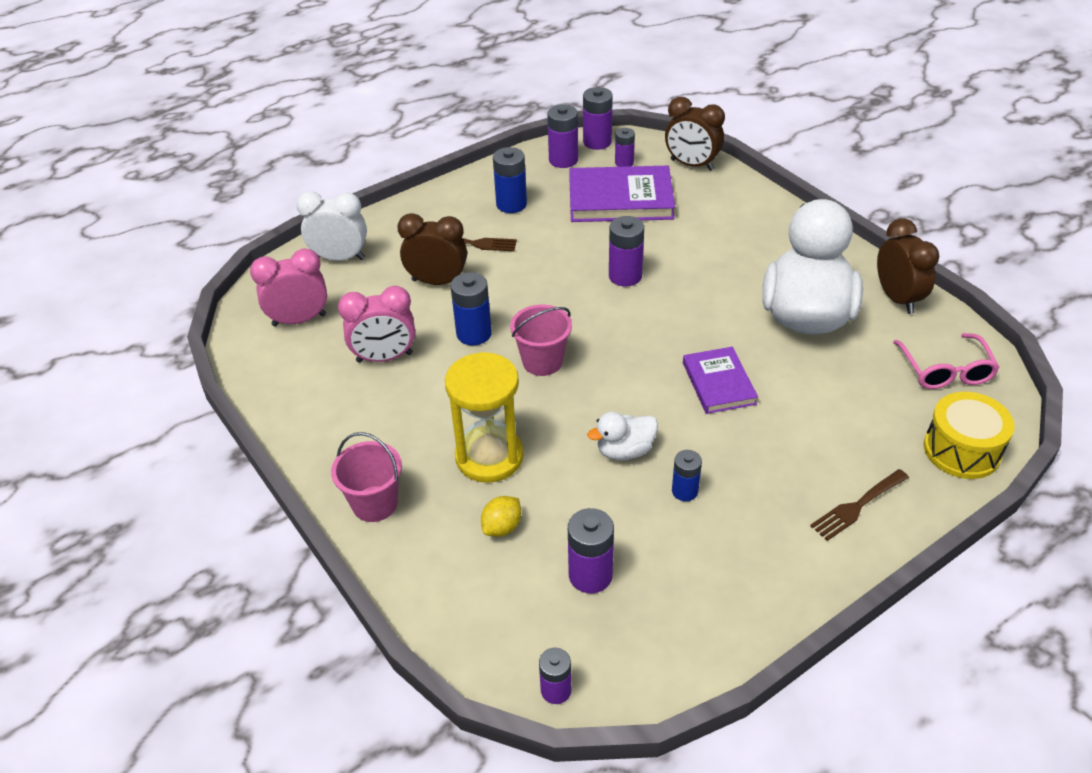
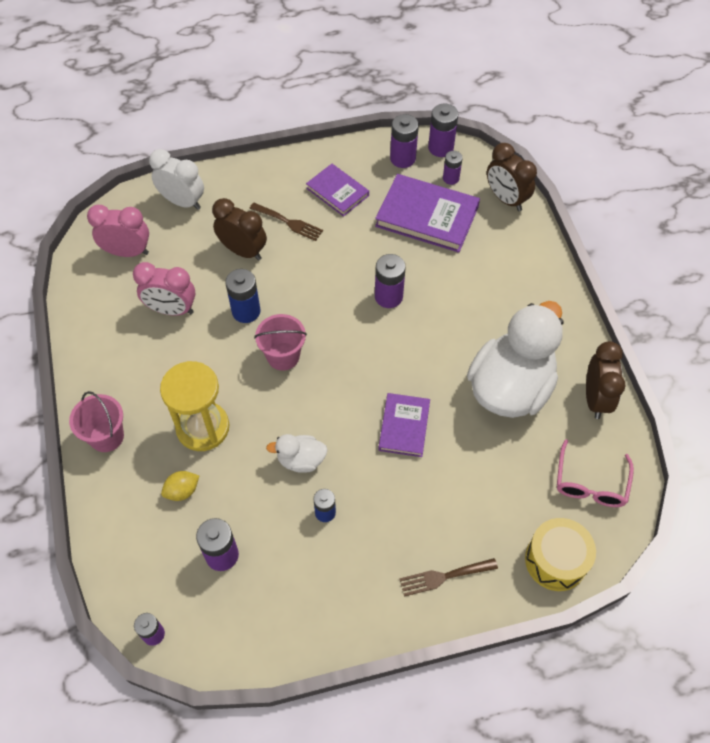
camera: 20 degrees right, 15 degrees up
(511, 204) = (337, 192): blue battery -> purple book

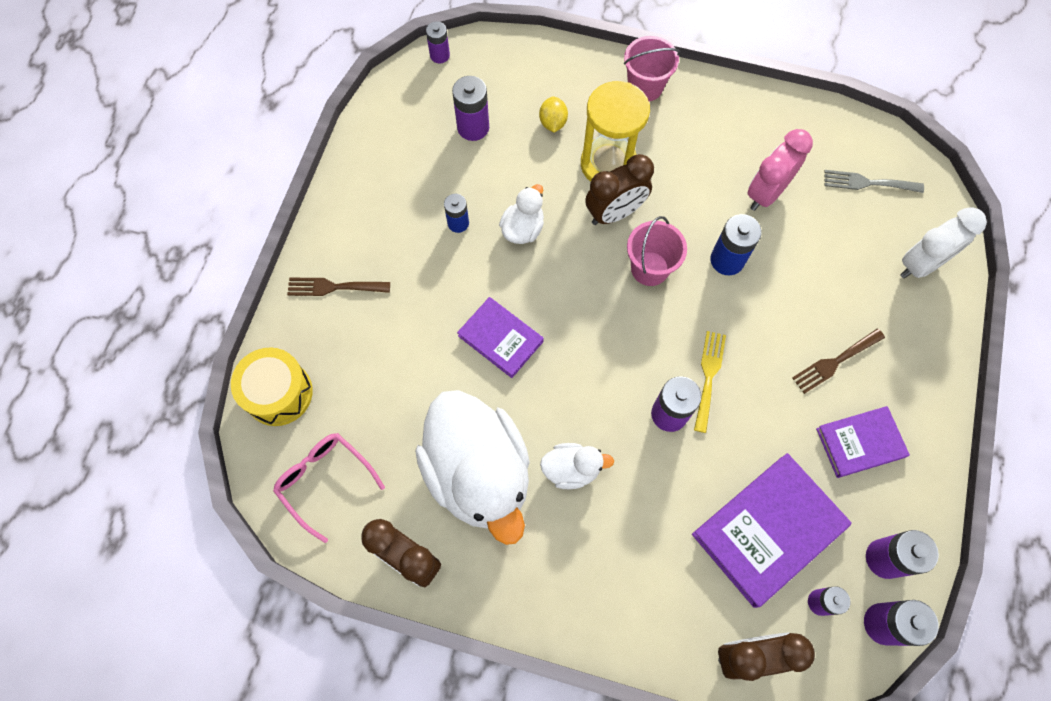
camera: 120 degrees right, 10 degrees up
(127, 252) = (867, 183): pink clock -> grey fork
(243, 251) = (814, 294): brown clock -> brown clock (614, 213)
(345, 286) = (709, 376): none -> yellow fork
(444, 577) = (333, 287): brown fork -> brown fork turned 105 degrees counterclockwise
(466, 334) = (571, 469): none -> white duck

